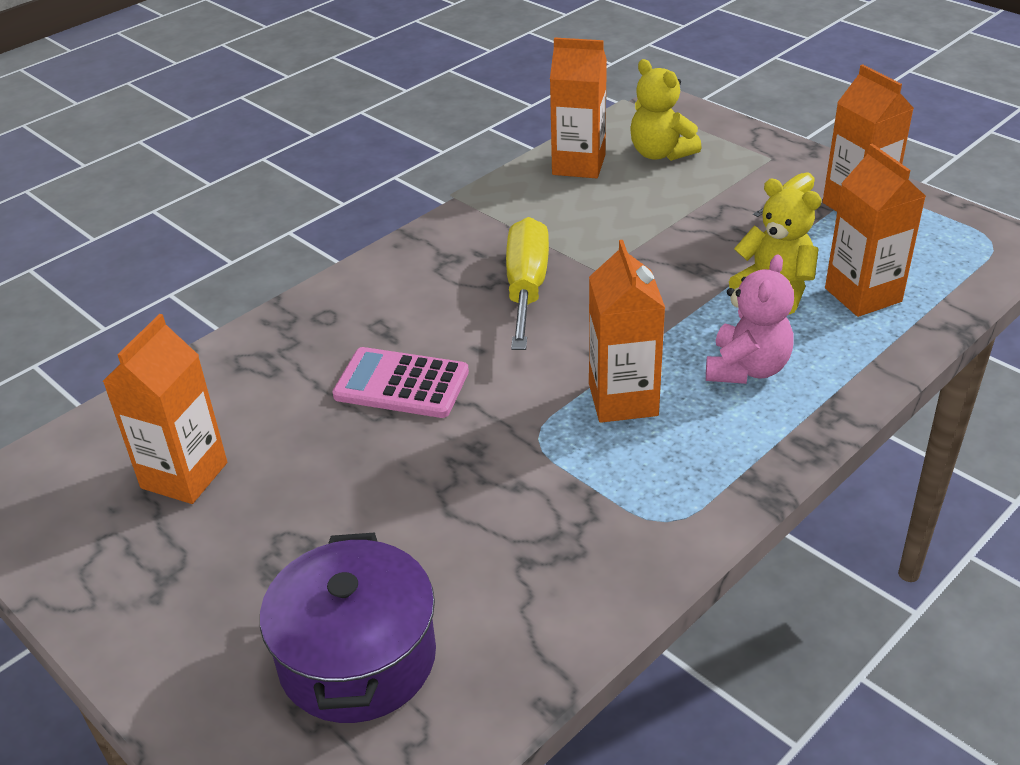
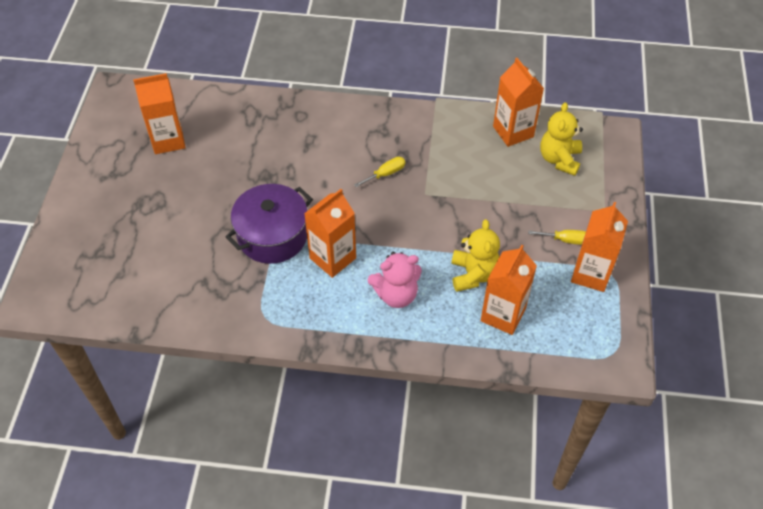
camera: 50 degrees right, 15 degrees up
(357, 658) = (117, 258): purple pot -> purple pot (272, 236)
(401, 384) = (278, 172): pink calculator -> none
(526, 288) = (385, 174): yellow screwdriver -> yellow screwdriver, size x0.50

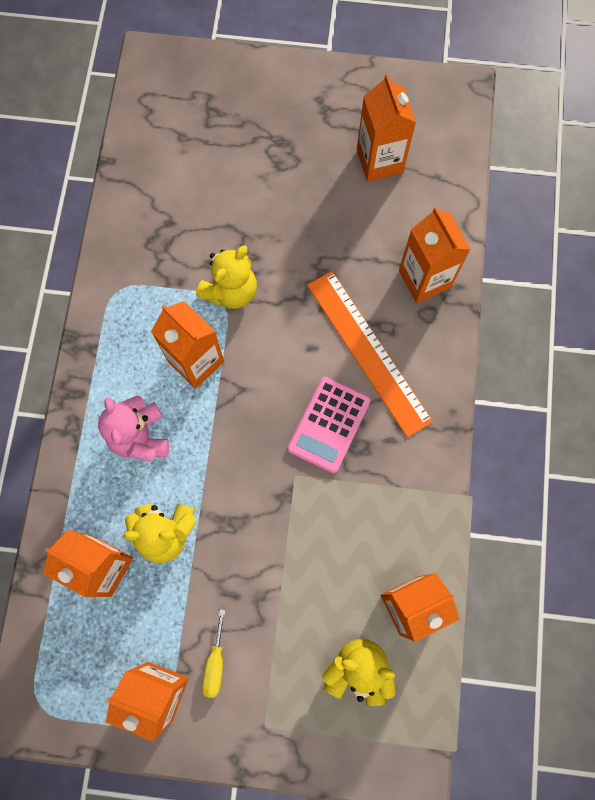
camera: 90 degrees right, 20 degrees up
(272, 116) = (424, 279): none -> orange carton
(272, 236) = (231, 291): purple pot -> yellow teddy bear
(329, 150) = (368, 352): none -> orange ruler
(385, 174) = (329, 425): yellow screwdriver -> pink calculator

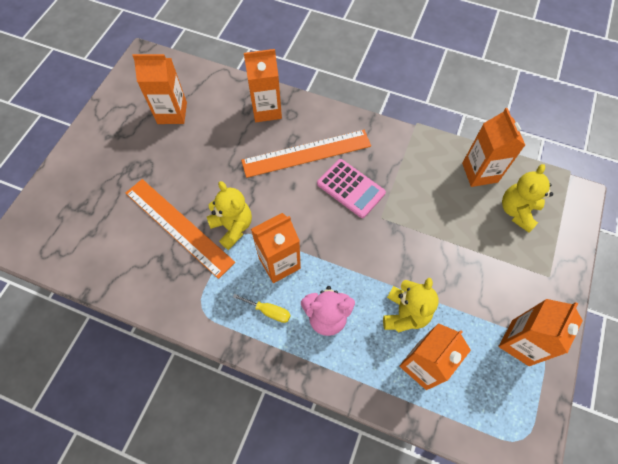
camera: 75 degrees left, 10 degrees down
(214, 228) = (178, 227): none -> orange ruler
(215, 663) = (504, 299): yellow screwdriver -> yellow screwdriver (269, 311)

